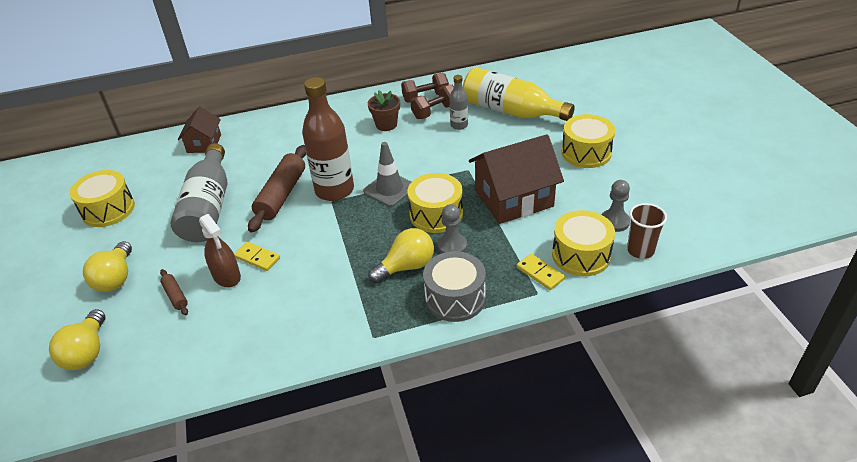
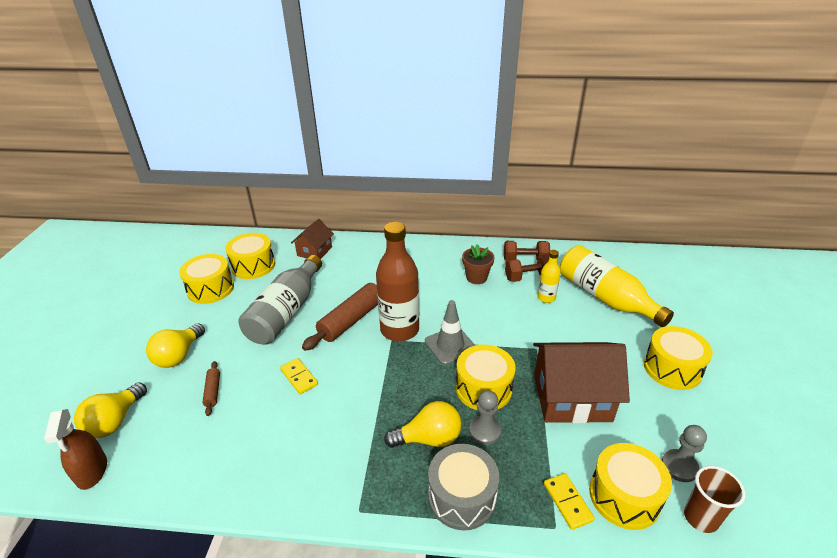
camera: 20 degrees right, 5 degrees down
(143, 175) = (253, 266): none -> yellow drum
(226, 276) = (264, 387): brown spray bottle -> brown spray bottle (92, 471)
(459, 125) = (546, 298): grey bottle -> yellow bottle

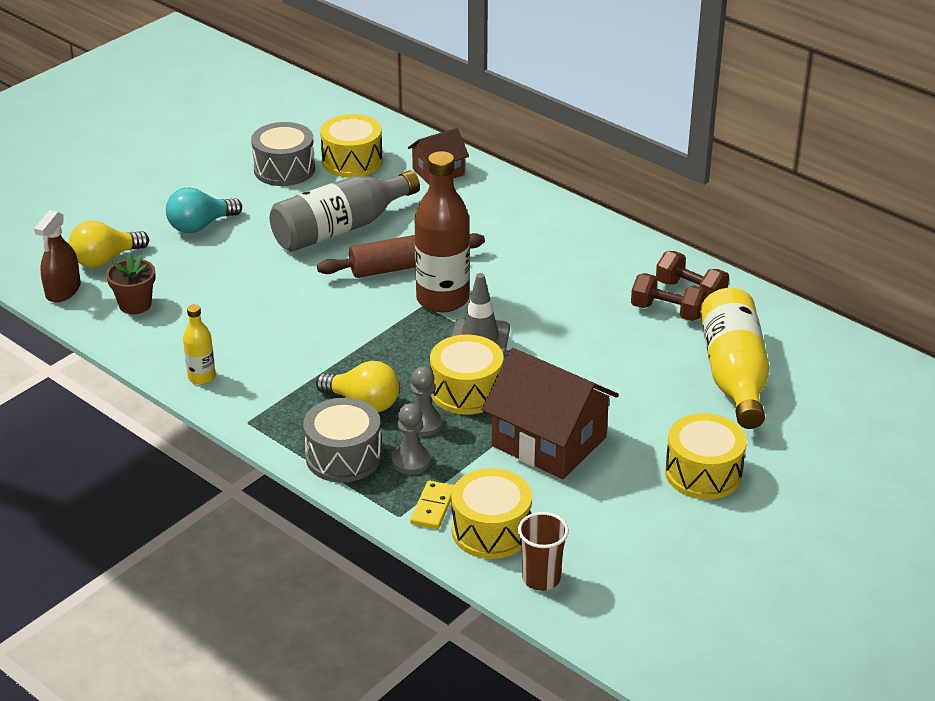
camera: 35 degrees right, 0 degrees up
(178, 355) = (200, 226): yellow light bulb -> turquoise light bulb
(210, 289) = (284, 169): yellow drum -> grey drum
(213, 391) = (206, 273): brown rolling pin -> none
(299, 377) = (295, 297): yellow domino -> none
(476, 277) = (600, 284): brown flower pot -> brown flower pot (135, 305)
(546, 298) = (657, 342): yellow bottle -> yellow bottle (201, 377)
(679, 466) = (578, 541): grey pawn -> grey pawn (411, 461)

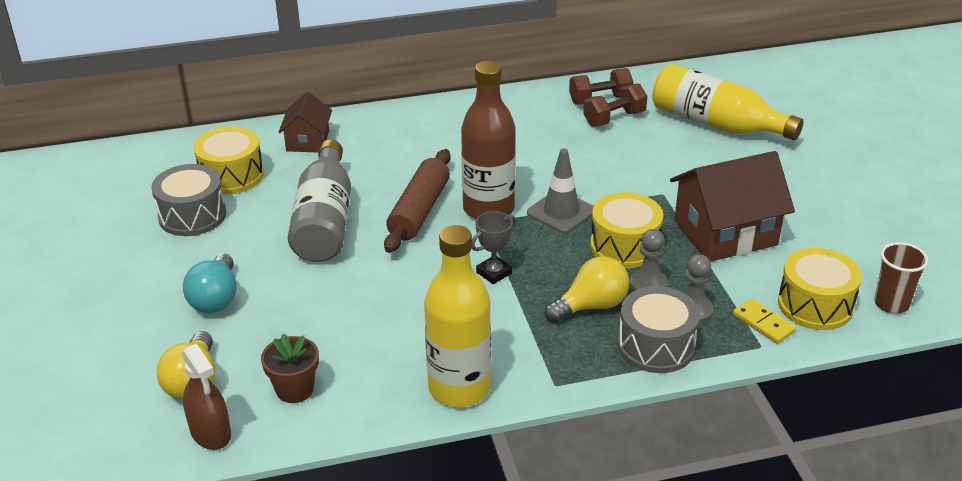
camera: 55 degrees left, 0 degrees up
(201, 377) = (459, 388): yellow bottle -> yellow bottle, size x2.03
(357, 337) = (494, 273): none -> grey trophy
(703, 473) = (818, 182): yellow drum -> none

